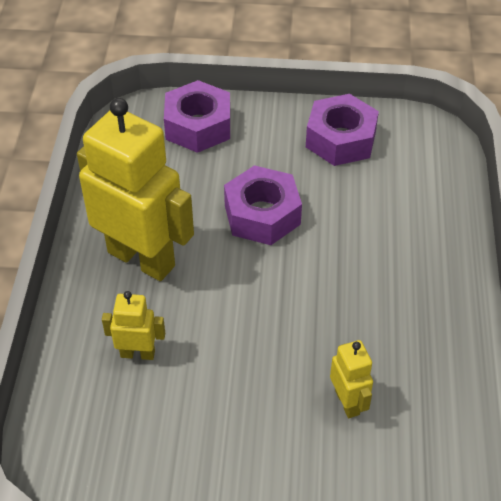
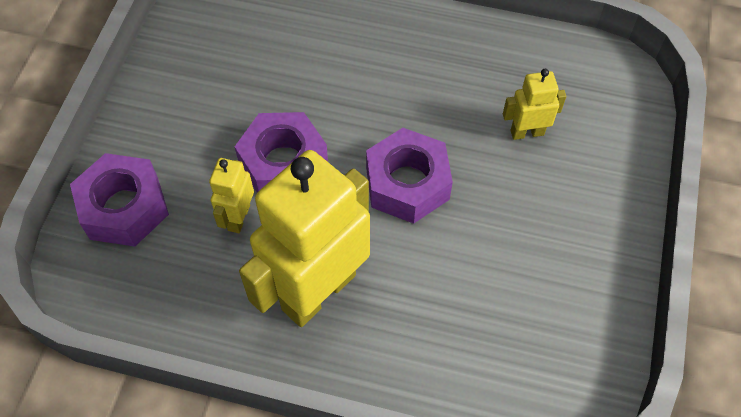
camera: 80 degrees left, 10 degrees up
(138, 353) = (447, 308): yellow robot -> yellow robot (238, 217)
(340, 139) = (194, 73): purple nut -> purple nut (407, 184)

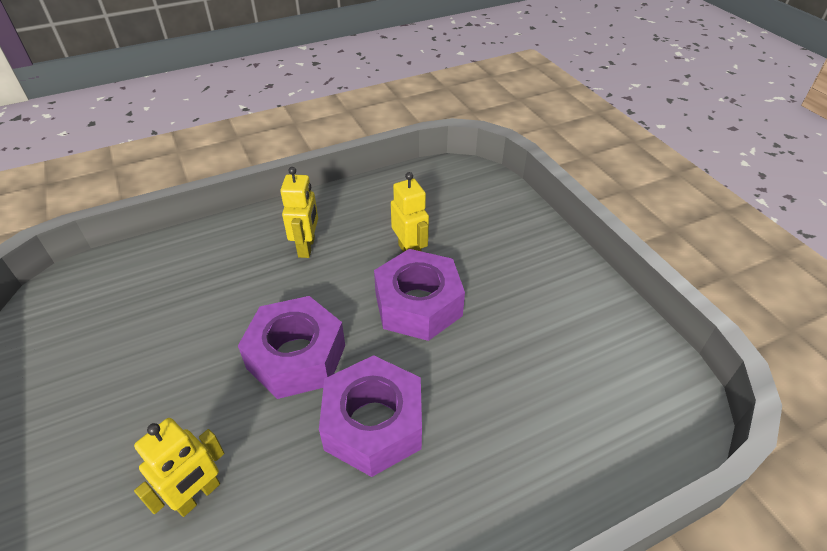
camera: 140 degrees right, 15 degrees down
(124, 208) = (491, 213): purple nut -> purple nut (373, 424)
(318, 291) = (307, 247): yellow robot -> yellow robot, size x0.45

